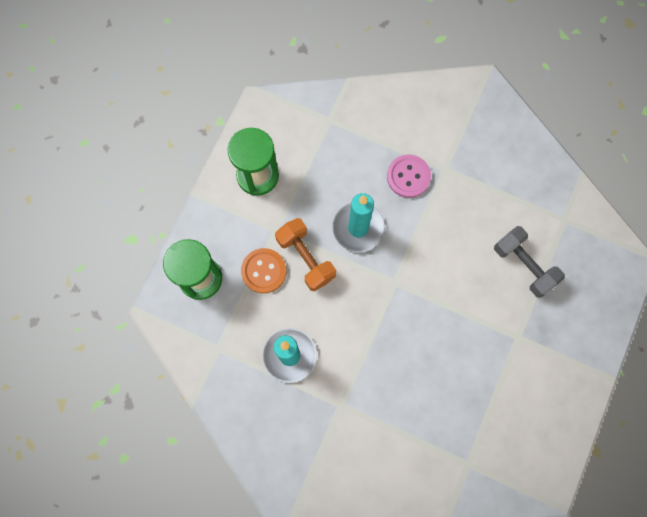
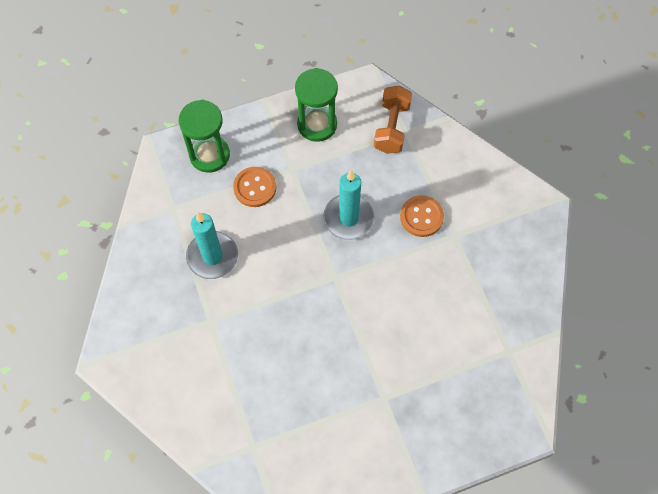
camera: 45 degrees right, 10 degrees down
(306, 258) = (291, 205): orange dumbbell -> orange dumbbell (391, 128)
(408, 177) = (421, 217): pink button -> orange button
(524, 265) = (442, 353): grey dumbbell -> none

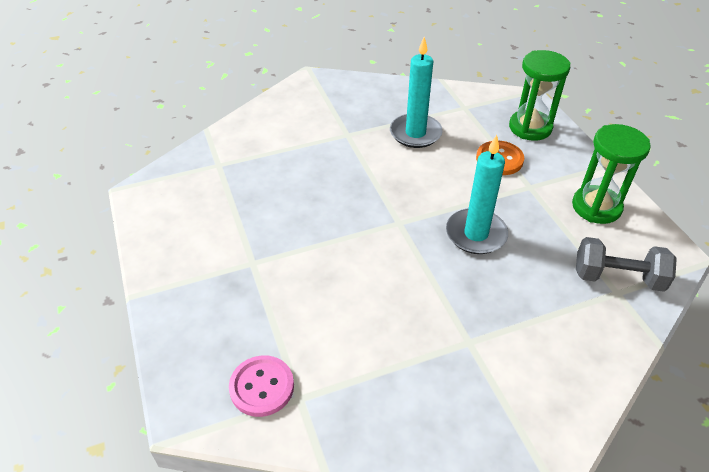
camera: 90 degrees right, 20 degrees down
(391, 128) = (617, 277): orange dumbbell -> grey dumbbell
(421, 217) = (490, 305): orange button -> none
(502, 378) = (262, 387): none -> pink button

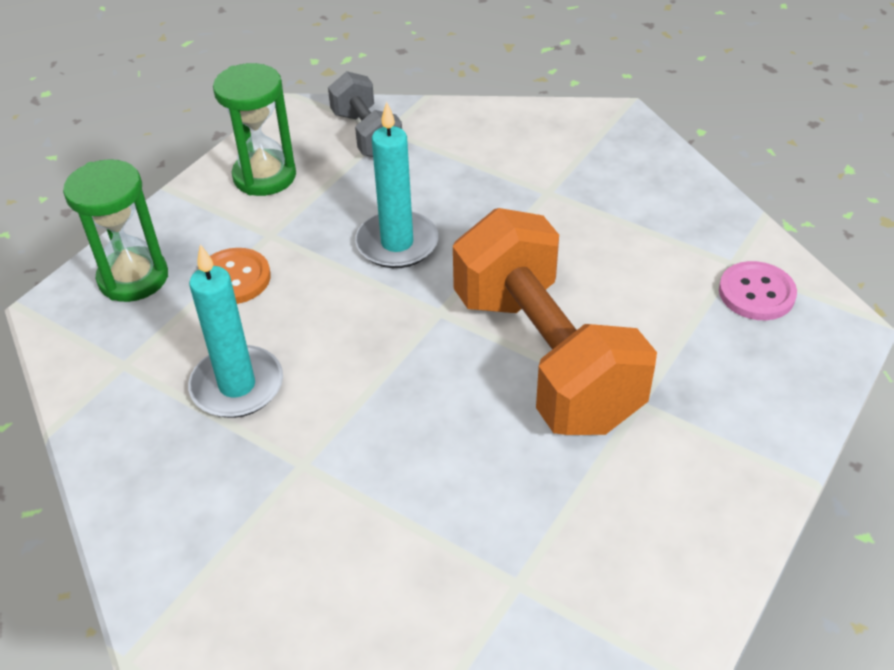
camera: 125 degrees left, 0 degrees up
(321, 244) = (545, 358): none -> orange dumbbell

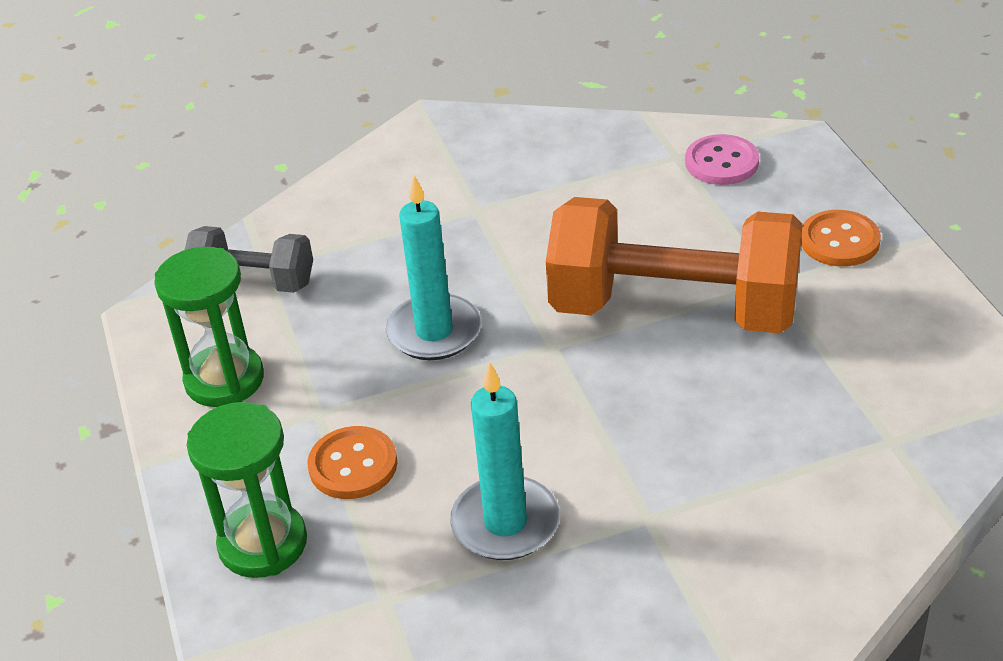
camera: 50 degrees left, 5 degrees down
(739, 420) = (839, 241): none -> orange button

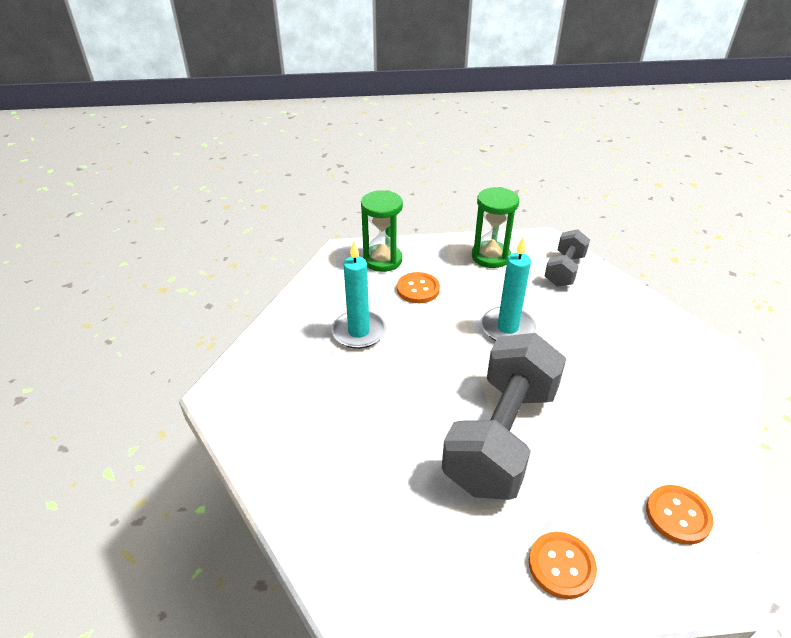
camera: 100 degrees right, 0 degrees up
(673, 310) = (501, 437): orange dumbbell -> grey dumbbell
(721, 162) = (678, 515): pink button -> orange button

